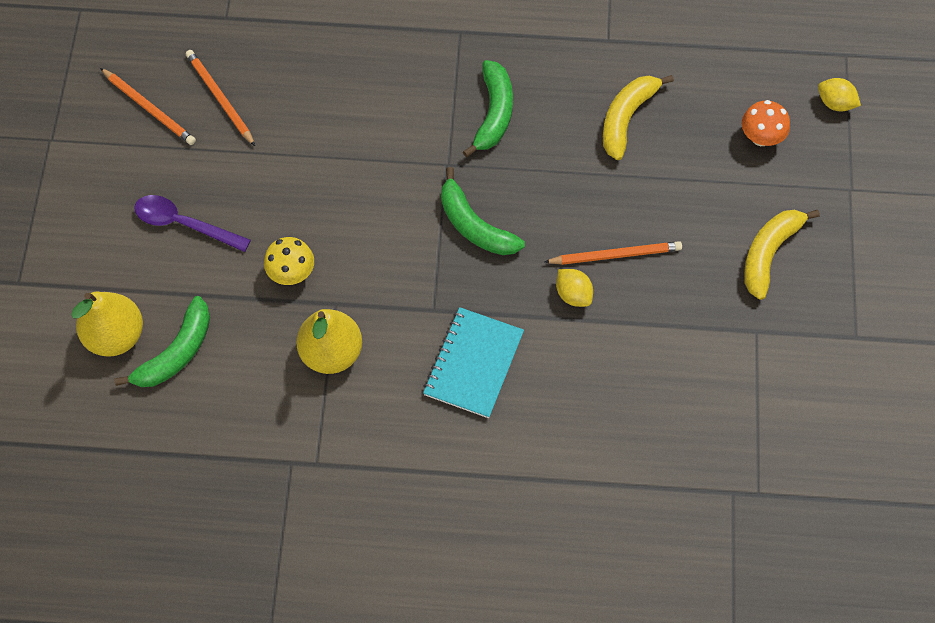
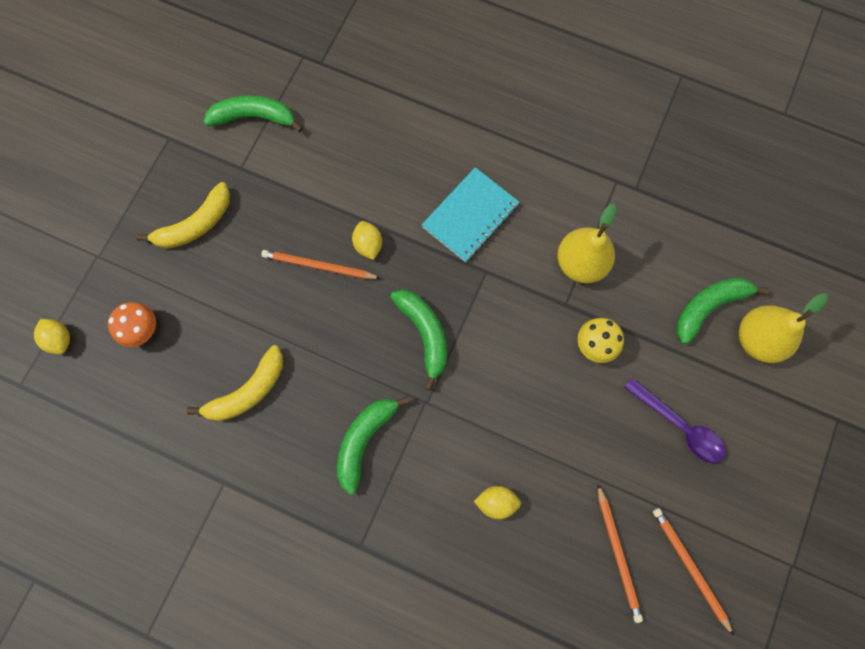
camera: 160 degrees left, 10 degrees up
(347, 103) = (496, 502): none -> yellow lemon
(773, 394) = (254, 117): none -> green banana

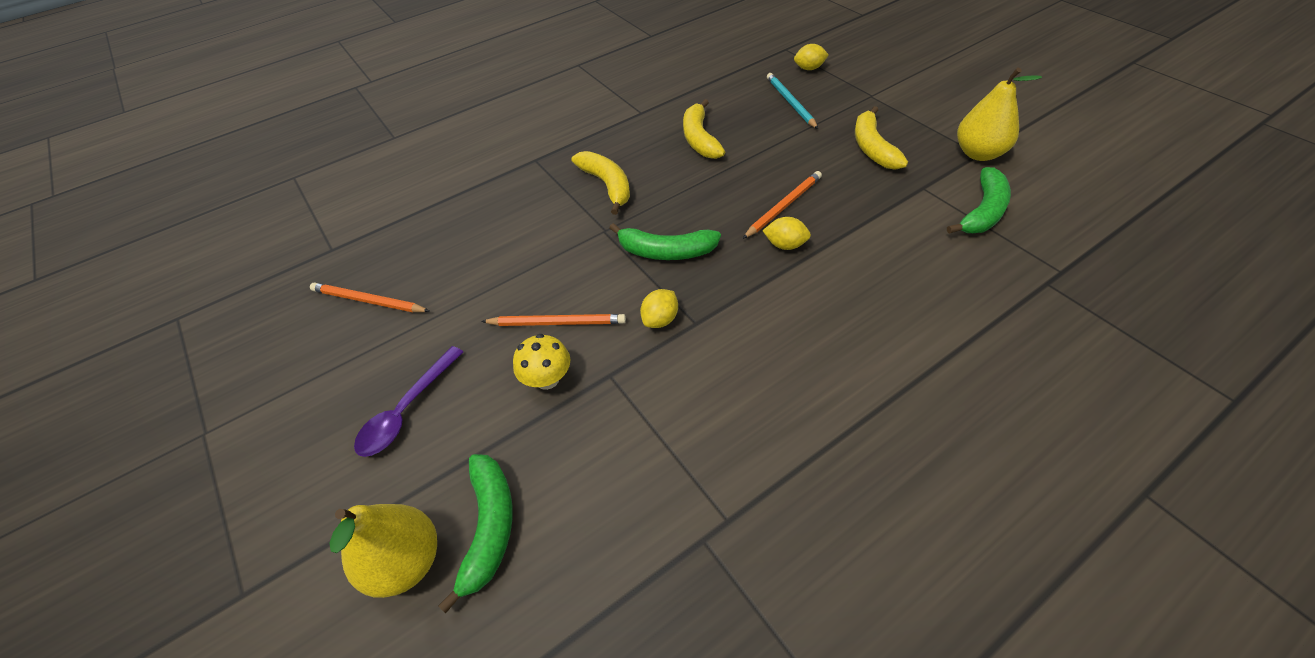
camera: 125 degrees right, 25 degrees down
(142, 330) = (790, 103): orange mushroom -> turquoise pencil
(365, 440) = (607, 185): green banana -> yellow banana
(470, 216) = (770, 337): turquoise notebook -> none
(496, 502) = (487, 241): yellow lemon -> yellow lemon (660, 319)
(580, 263) = (644, 414): yellow pear -> yellow pear (978, 153)
(679, 426) = (407, 410): purple spoon -> purple spoon turned 45 degrees counterclockwise
(690, 568) = (301, 346): orange pencil -> orange pencil (556, 322)

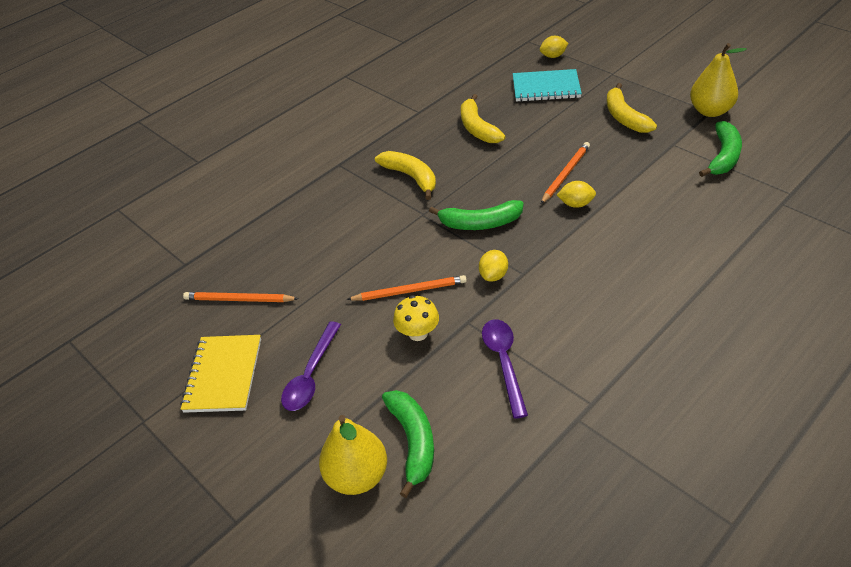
camera: 10 degrees left, 5 degrees down
(313, 391) = (224, 375): none -> yellow notebook
(636, 438) = (504, 362): none -> purple spoon
(790, 103) = (546, 88): turquoise pencil -> turquoise notebook

